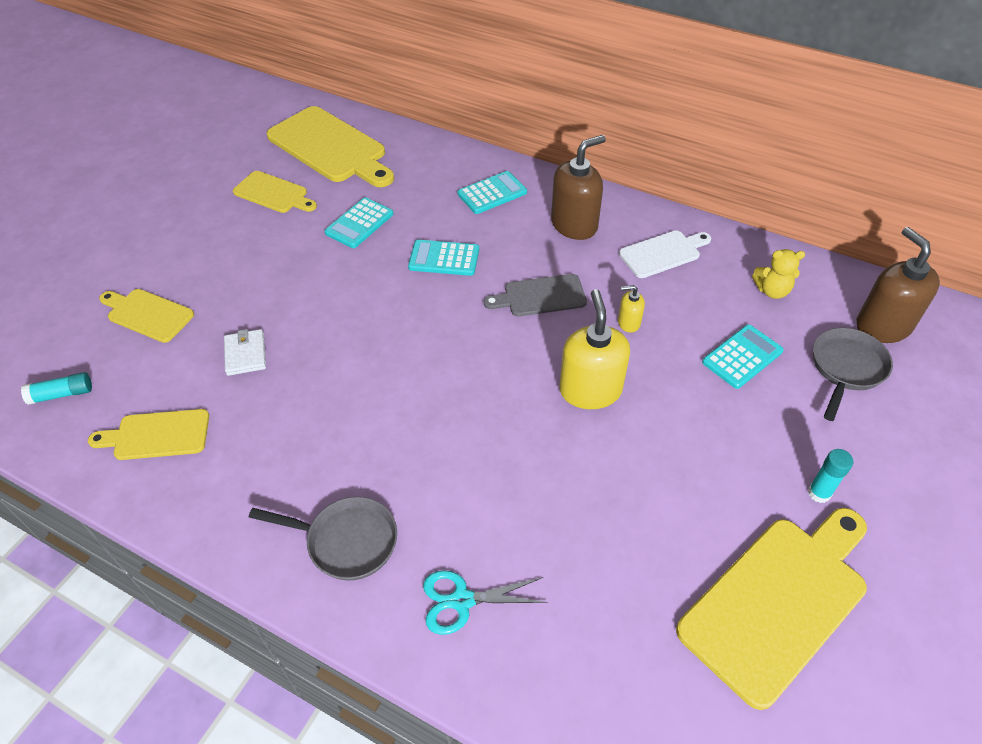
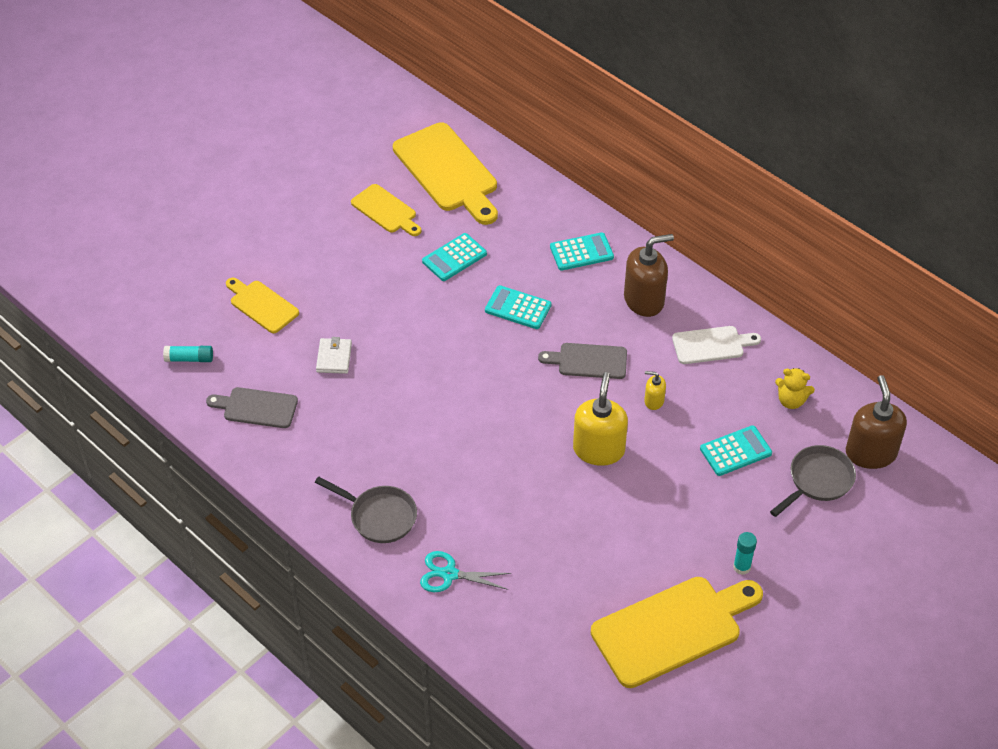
camera: 15 degrees right, 0 degrees up
(157, 435) = (256, 407): yellow cutting board -> grey cutting board

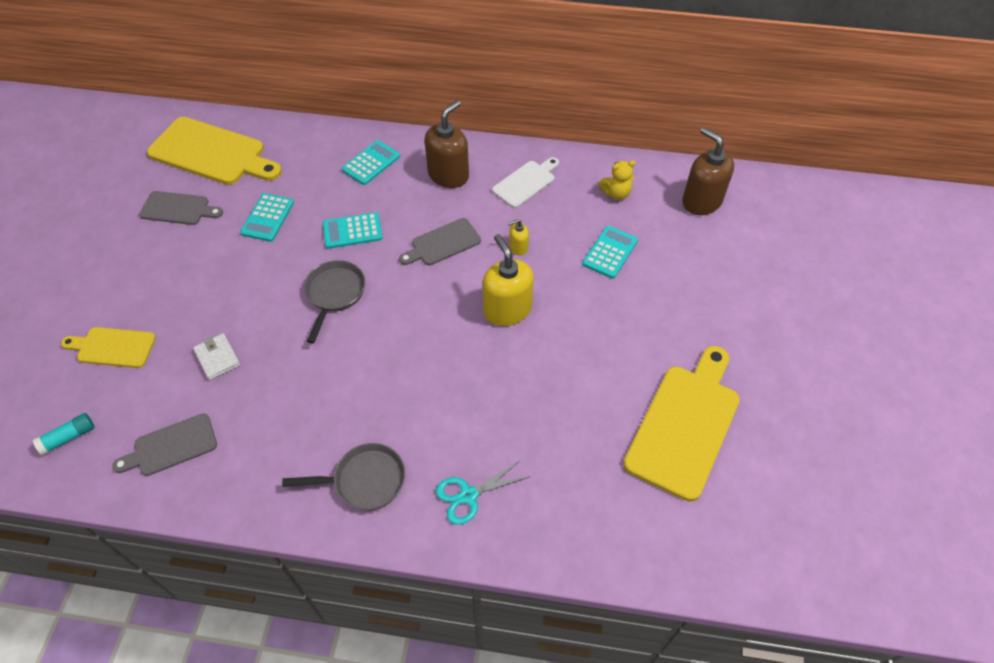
camera: 35 degrees left, 5 degrees up
(386, 211) = (178, 209): yellow cutting board -> grey cutting board
(741, 567) = (691, 340): turquoise glue stick -> none
(818, 480) = (685, 241): grey pan -> grey pan (334, 294)

